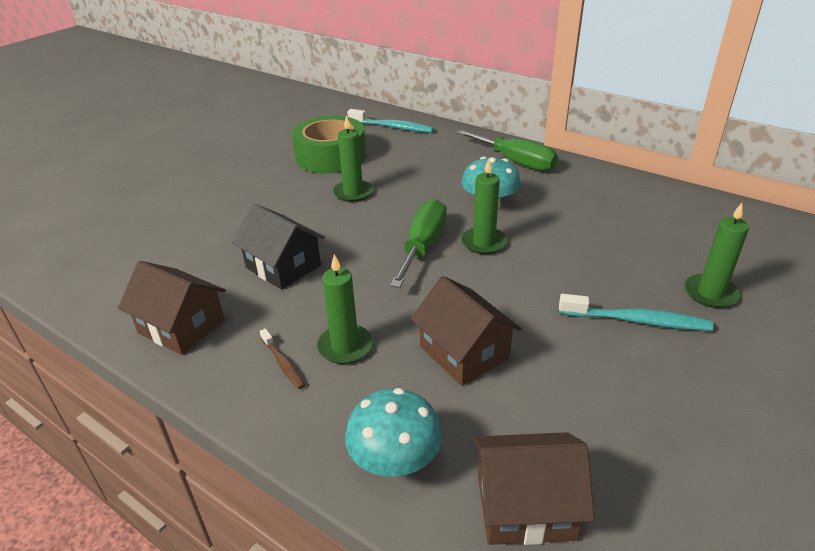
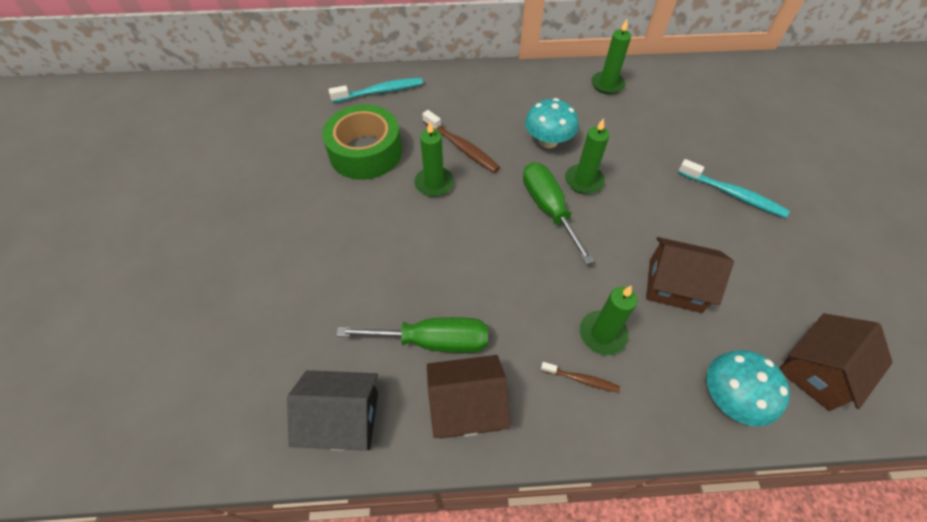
camera: 40 degrees left, 20 degrees up
(283, 266) = (471, 293): black house -> black house (343, 419)
(407, 181) = (462, 147): none -> brown toothbrush
(516, 162) = (519, 87): green screwdriver -> green screwdriver (433, 341)
(637, 321) = (733, 194): turquoise toothbrush -> turquoise toothbrush turned 60 degrees clockwise
(710, 293) = (745, 148): green candle -> green candle (607, 84)

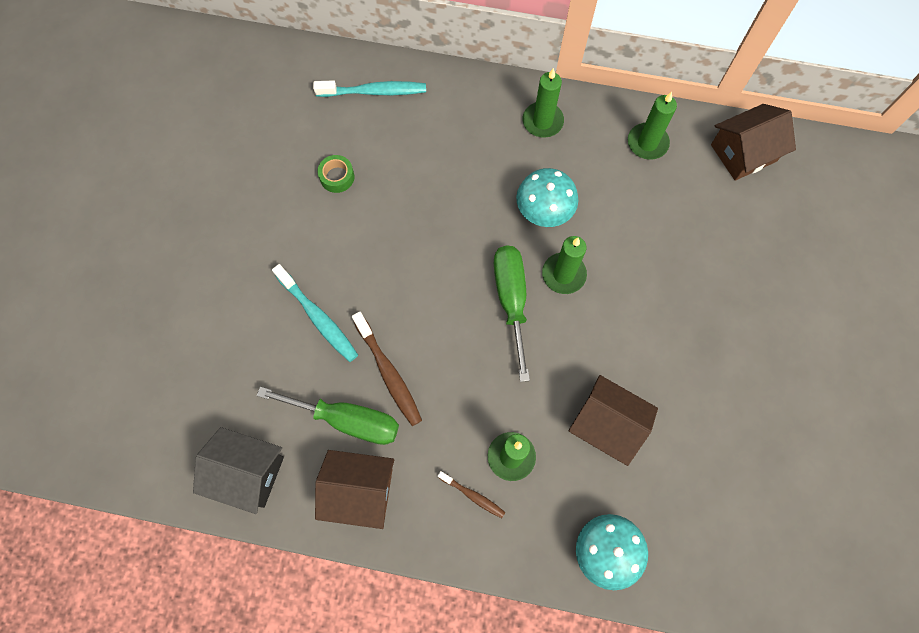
camera: 15 degrees right, 15 degrees up
(365, 152) = (337, 177): green tape -> green tape, size x0.42
(434, 183) = (399, 237): green candle -> green candle (542, 121)
(462, 147) = (444, 196): brown toothbrush -> brown toothbrush (388, 373)
(733, 194) = (723, 334): turquoise toothbrush -> turquoise toothbrush (318, 318)
(817, 371) = (704, 550): brown house -> brown house (743, 153)

